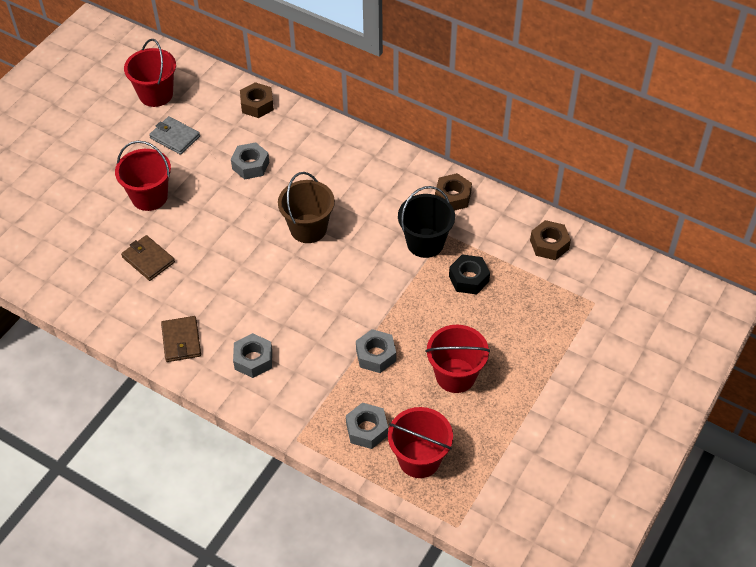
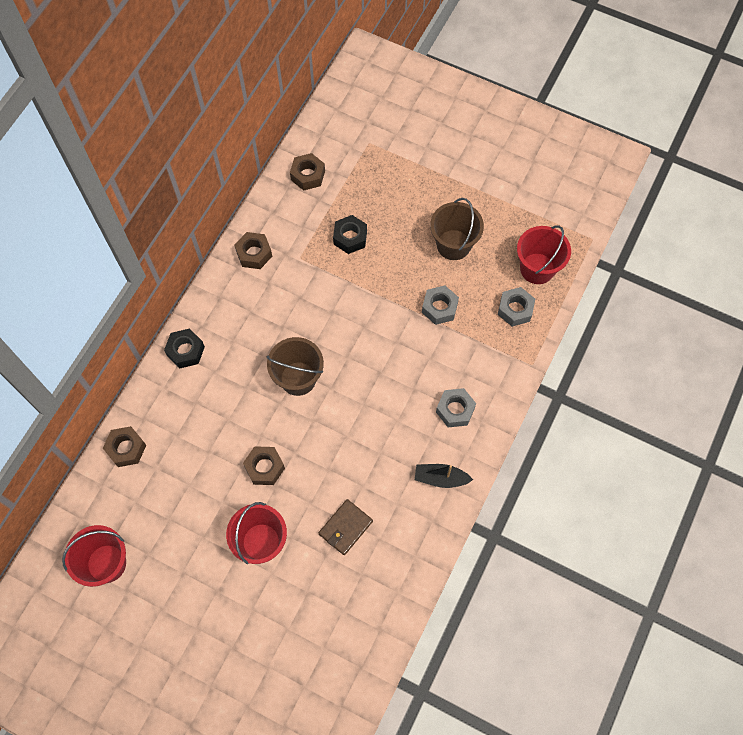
camera: 95 degrees left, 15 degrees up
(175, 137) = (174, 530): grey wallet -> none
(181, 341) = (441, 478): brown wallet -> black boat
(220, 200) = (264, 467): none -> brown nut
(250, 165) = (215, 444): grey nut -> none
(348, 144) = (185, 351): none -> black nut
(425, 243) = (310, 274): black bucket -> none
(455, 375) = (453, 245): red bucket -> brown bucket

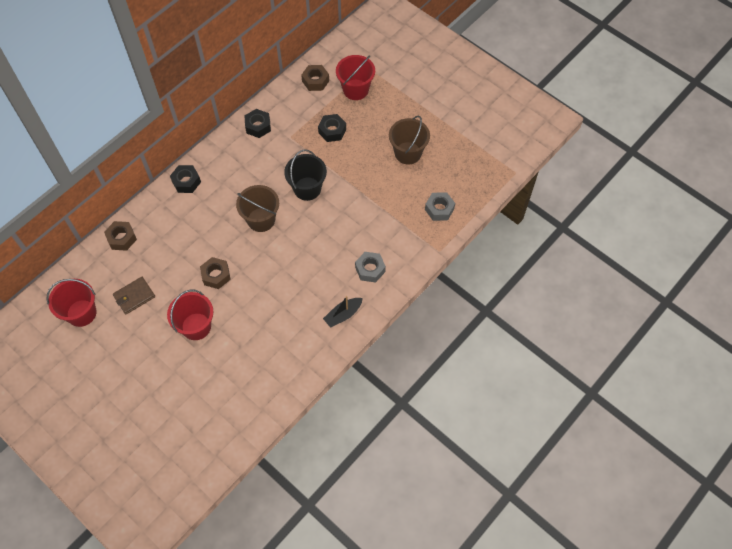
camera: 15 degrees right, 5 degrees down
(254, 254) = (258, 126): brown nut -> black nut
(343, 322) = (307, 188): none -> black bucket
(345, 527) = (261, 332): brown wallet -> brown wallet (134, 296)
(439, 308) = (382, 195): grey nut -> none
(441, 478) = (343, 315): black boat -> black boat turned 60 degrees counterclockwise
(537, 268) = (466, 184): red bucket -> red bucket (355, 89)

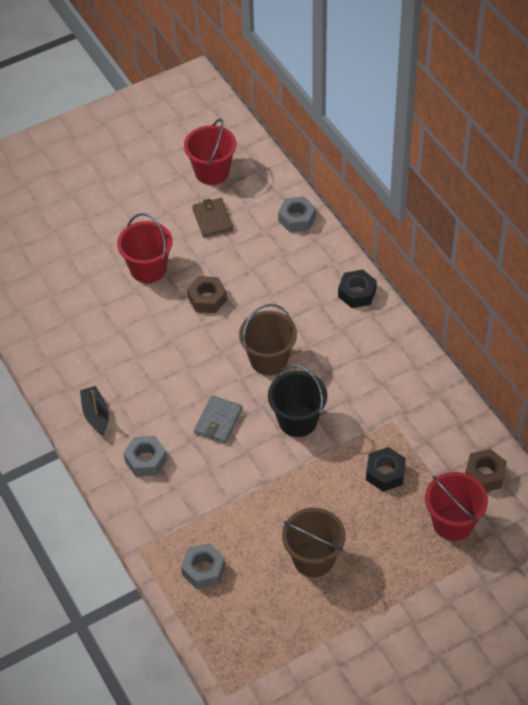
camera: 110 degrees right, 10 degrees down
(122, 238) = (297, 219): brown nut -> grey nut
(258, 126) = (422, 387): black nut -> none
(323, 235) = (218, 421): none -> grey wallet

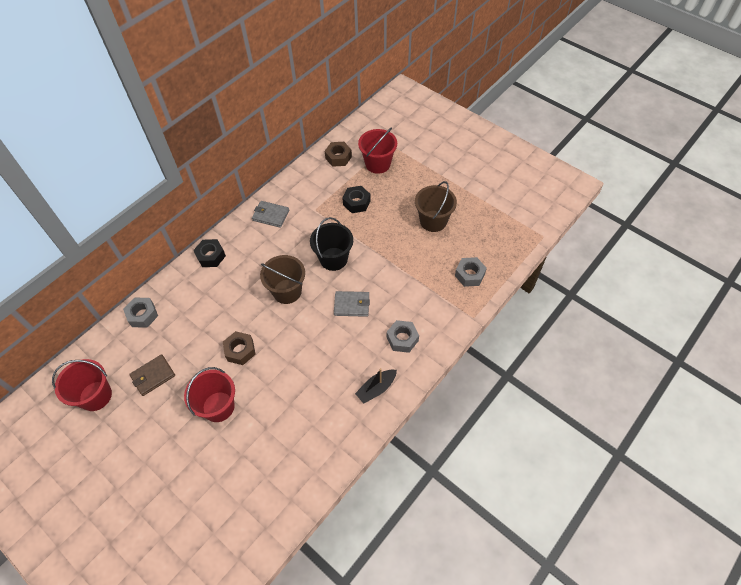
camera: 110 degrees left, 5 degrees up
(401, 368) = (271, 215): none -> grey wallet

